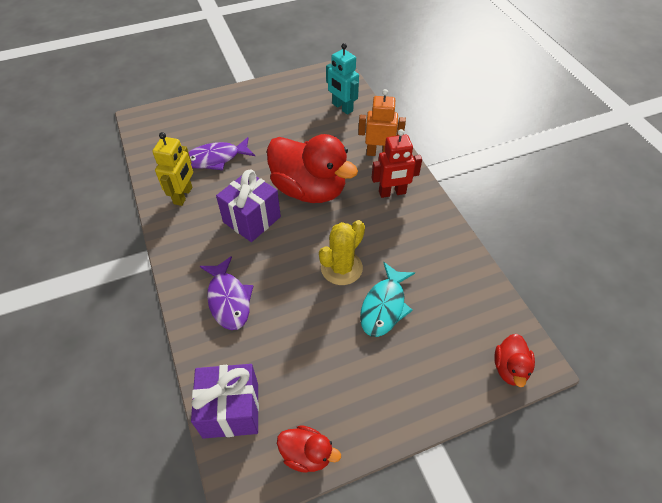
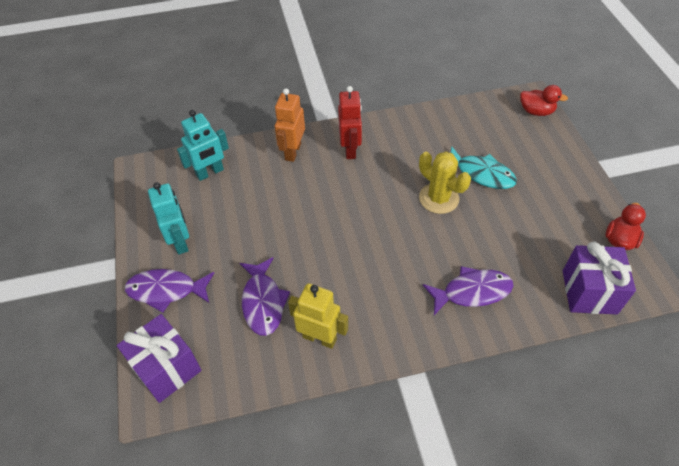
camera: 80 degrees left, 0 degrees up
(225, 107) = (166, 290): none -> purple fish
(252, 219) = (368, 268): purple gift -> purple gift (166, 368)
(269, 105) = (180, 242): none -> turquoise robot
(309, 189) = (333, 214): red duck -> none

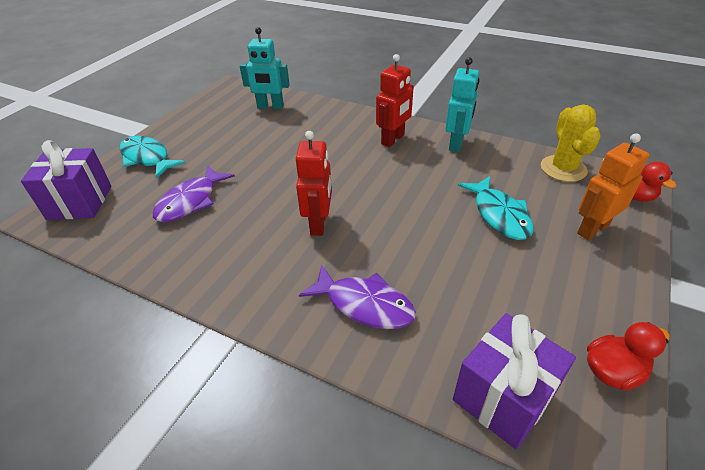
camera: 40 degrees right, 10 degrees down
(166, 290) = (147, 158): purple fish -> turquoise fish
(180, 242) = (195, 136): turquoise robot -> turquoise robot (456, 144)
(292, 152) = (345, 121): orange robot -> orange robot (592, 229)
(319, 338) = (192, 251): yellow robot -> none
(380, 255) = (319, 224): none -> red robot
(438, 198) = (429, 211): yellow cactus -> yellow cactus (563, 169)

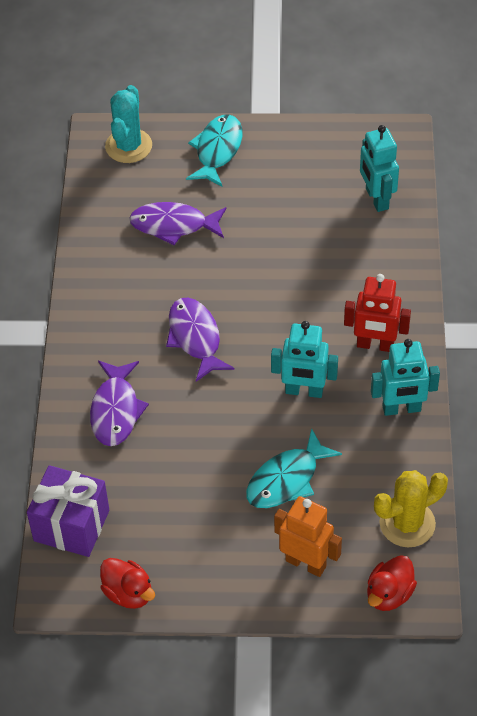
camera: 65 degrees right, 10 degrees up
(80, 202) = (128, 146): purple gift -> turquoise cactus
(319, 224) = (195, 338): red robot -> purple fish
(414, 181) = (304, 391): none -> turquoise robot

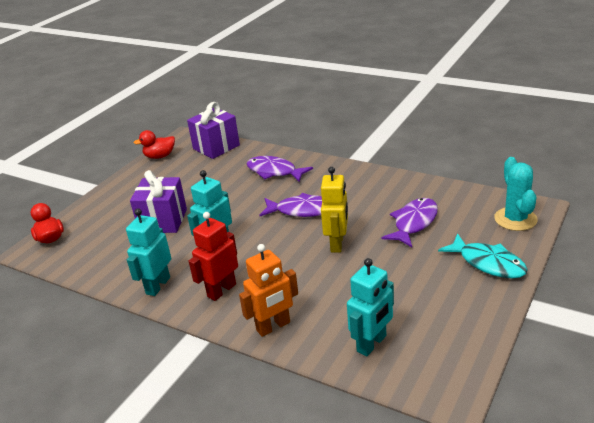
camera: 120 degrees right, 20 degrees down
(128, 146) = (515, 219): turquoise cactus -> turquoise cactus turned 45 degrees clockwise
(244, 278) = (337, 243): none -> yellow robot
(287, 479) = (163, 221): turquoise fish -> purple gift
(306, 563) = (105, 214): orange robot -> orange robot (273, 326)
(376, 199) = (372, 344): turquoise robot -> turquoise robot turned 120 degrees clockwise
(407, 523) = (79, 260): yellow cactus -> none

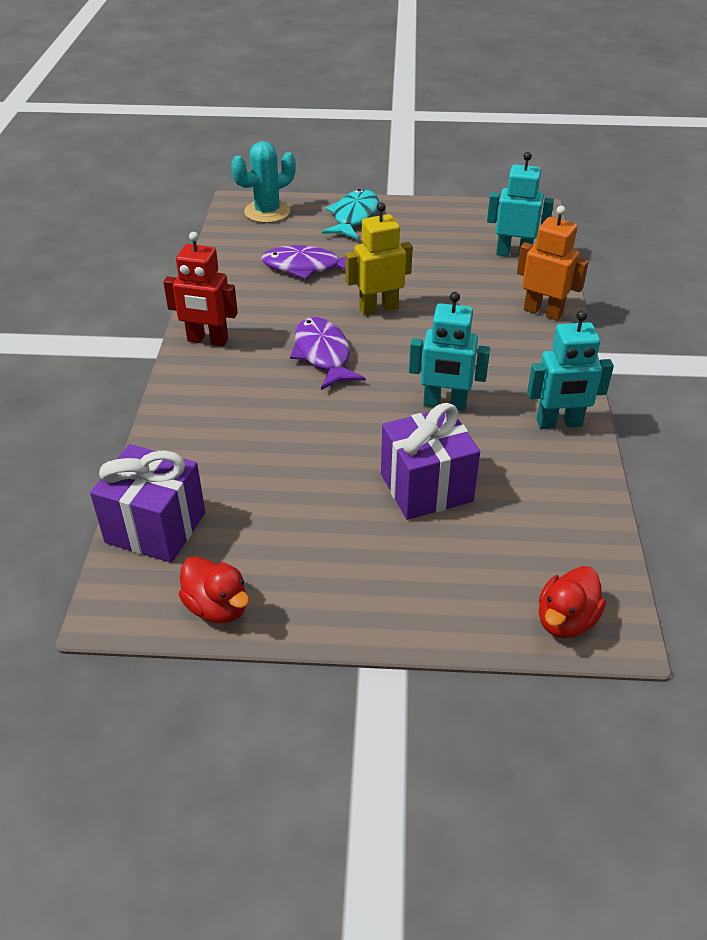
camera: 120 degrees left, 10 degrees up
(221, 290) = (523, 366): red robot -> red robot (207, 340)
(274, 172) = (227, 415): purple fish -> none

